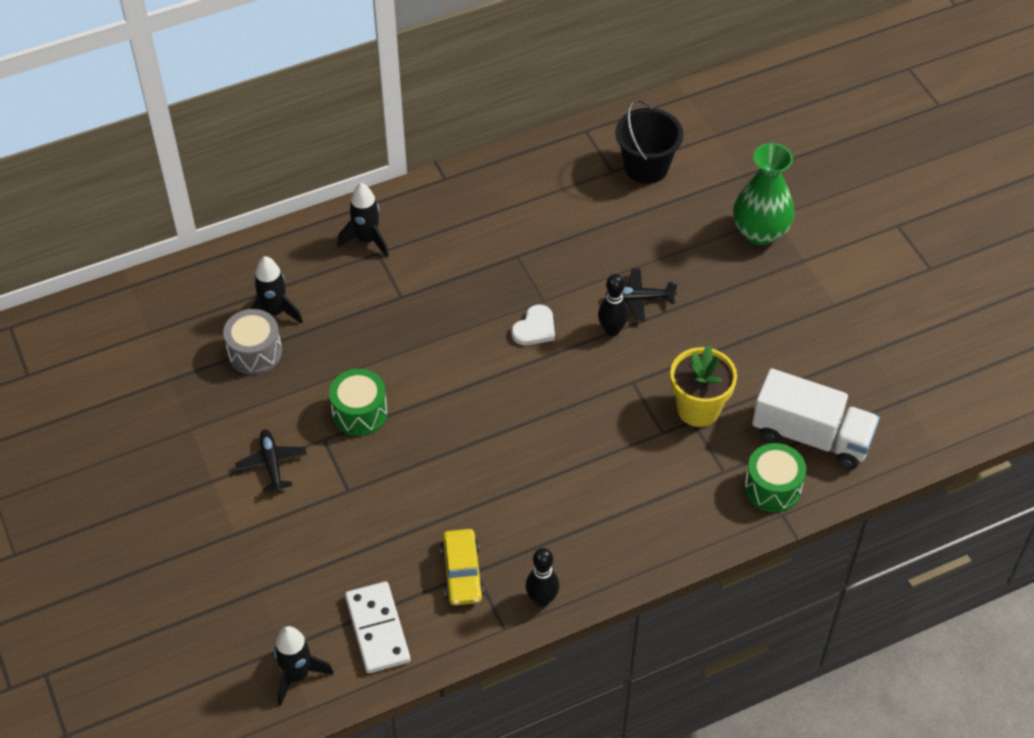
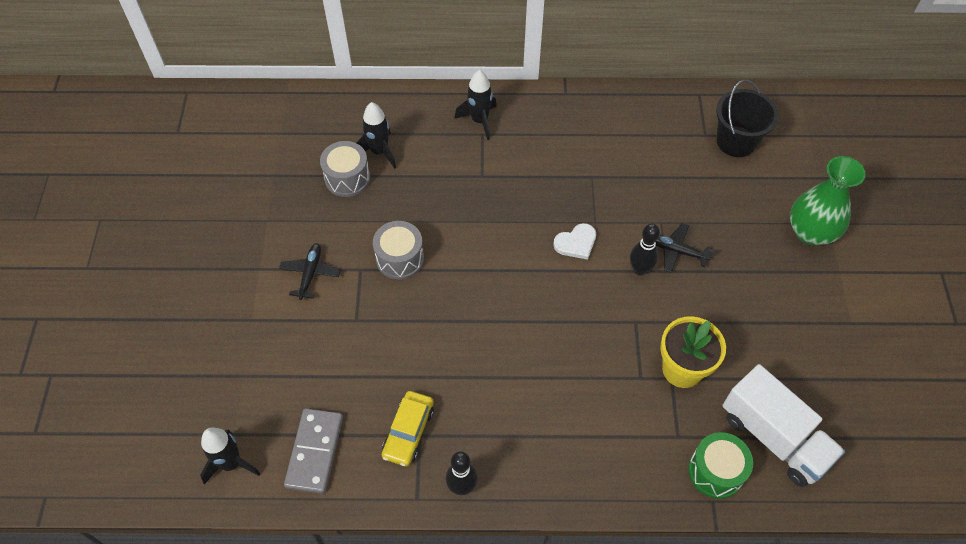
camera: 25 degrees right, 5 degrees up
(360, 412) = (400, 258): green drum -> grey drum
(377, 629) = (314, 452): white domino -> grey domino

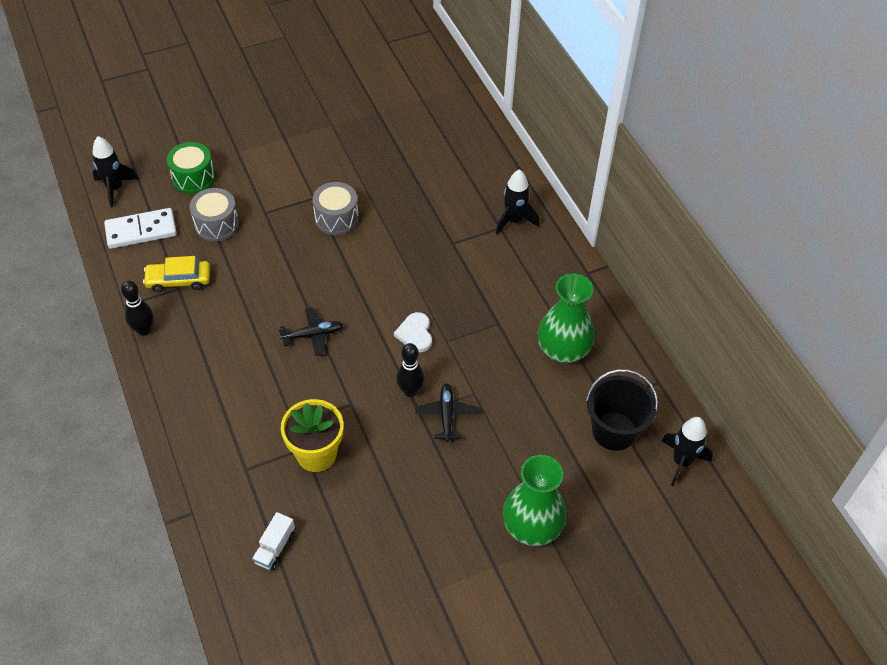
camera: 65 degrees right, 5 degrees down
(310, 273) = (295, 169): black plane -> black plane (313, 335)
(314, 452) = (141, 230): grey domino -> white domino
(347, 178) = (399, 156): grey drum -> grey drum (217, 224)
(379, 152) = (438, 166): black rocket -> black rocket (681, 462)
(576, 243) = (415, 334): white heart -> white heart turned 45 degrees clockwise
(642, 143) = (563, 351): none -> green vase
(715, 471) = (222, 508): green drum -> green drum (193, 178)
(774, 437) = (275, 547): white truck -> white truck, size x0.46

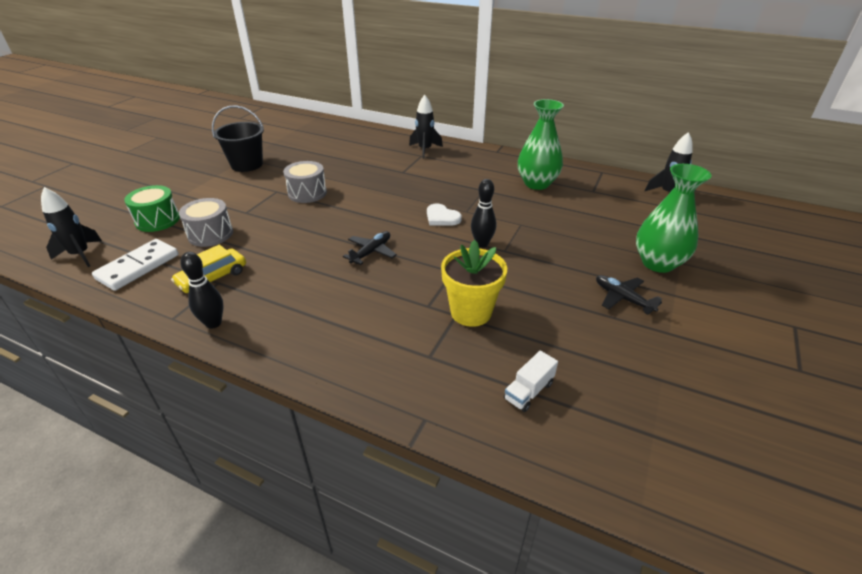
camera: 40 degrees left, 15 degrees down
(275, 547) = (528, 391): white truck -> white truck turned 60 degrees clockwise
(446, 415) = (522, 242): black plane -> black plane (622, 298)
(614, 431) = (618, 199): black bucket -> black bucket (247, 164)

